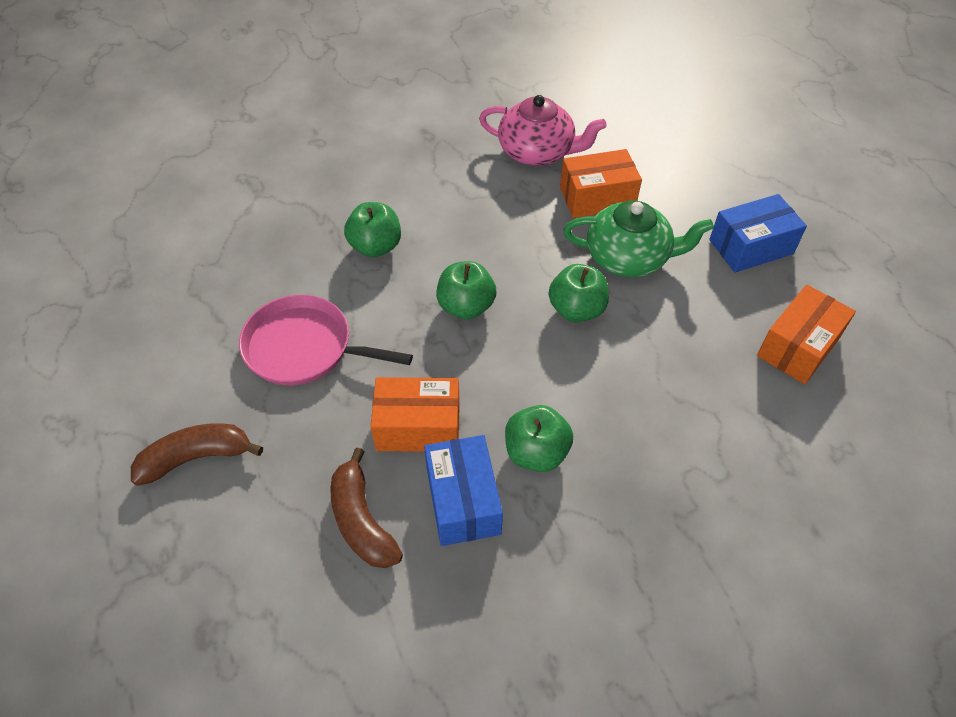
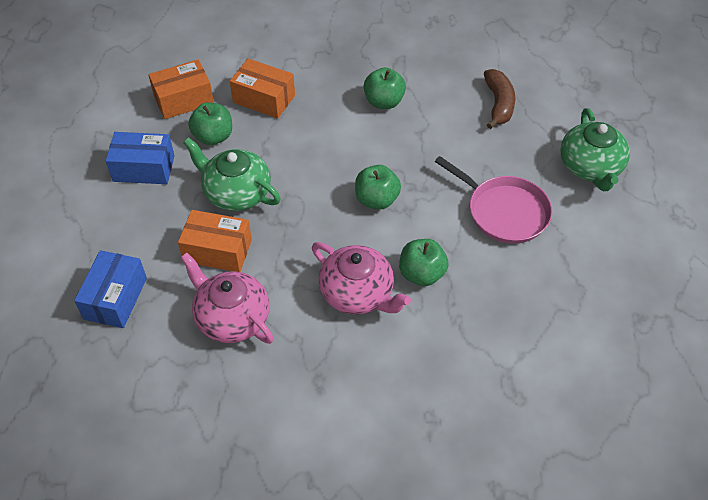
camera: 155 degrees left, 0 degrees up
(196, 457) = (590, 167): brown banana -> green teapot
(418, 426) = (446, 138): orange box -> orange box (264, 99)
(432, 208) = (358, 293): none -> pink teapot
(463, 501) = (438, 94): blue box -> blue box (115, 298)
(576, 310) = (302, 170): green apple -> green apple (213, 136)

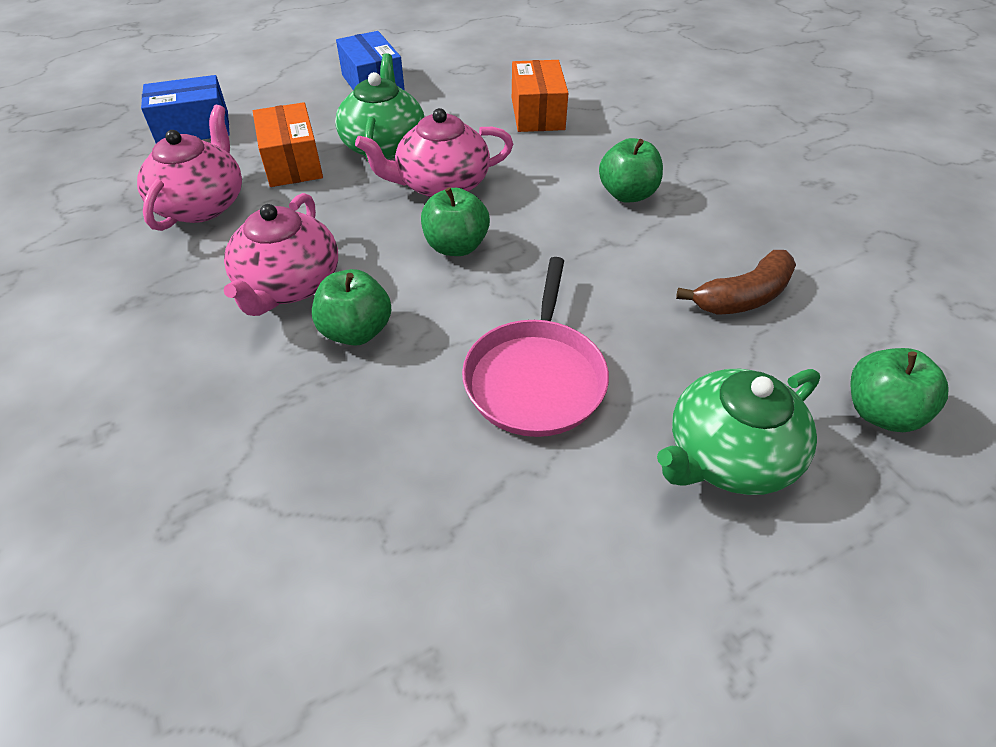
camera: 60 degrees right, 5 degrees down
(183, 100) = (485, 71): orange box -> none
(213, 136) = (451, 104): green apple -> green apple (880, 412)
(308, 181) = (441, 185): none -> pink teapot

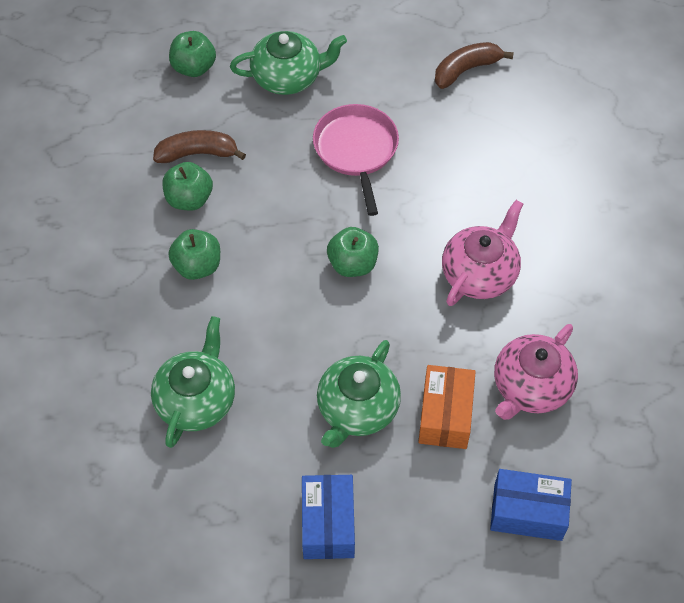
camera: 155 degrees left, 10 degrees up
(356, 331) = (446, 219): green apple -> green apple (189, 199)
(418, 613) = (466, 70): none -> brown banana
(441, 185) = (332, 334): pink teapot -> none
(535, 378) = (356, 150): pink pan -> pink pan turned 45 degrees counterclockwise
(537, 113) = (196, 400): orange box -> green teapot

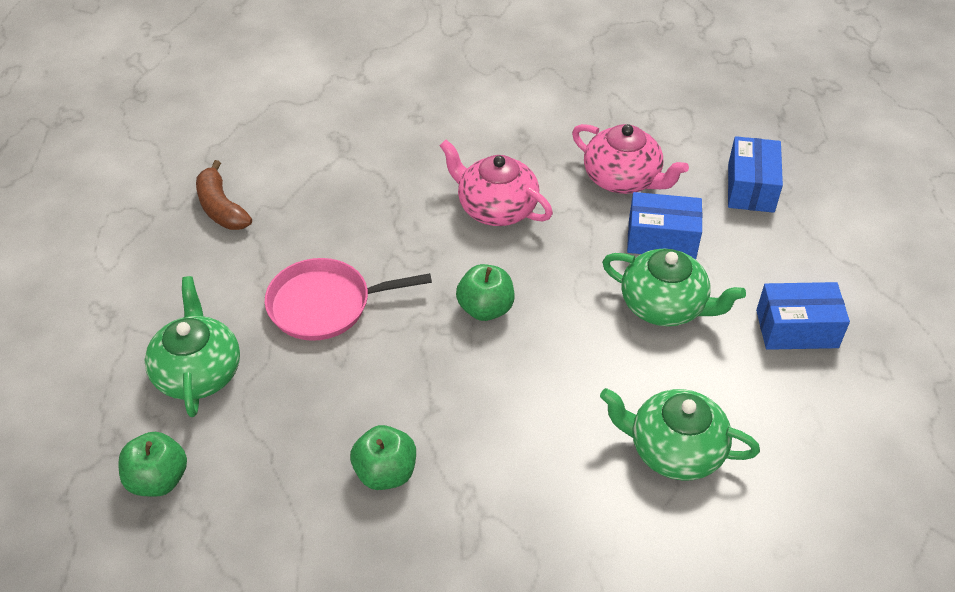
camera: 90 degrees left, 10 degrees down
(197, 153) = (311, 467): brown banana -> none
(197, 266) = (489, 458): green apple -> none
(445, 415) = (661, 239): orange box -> blue box

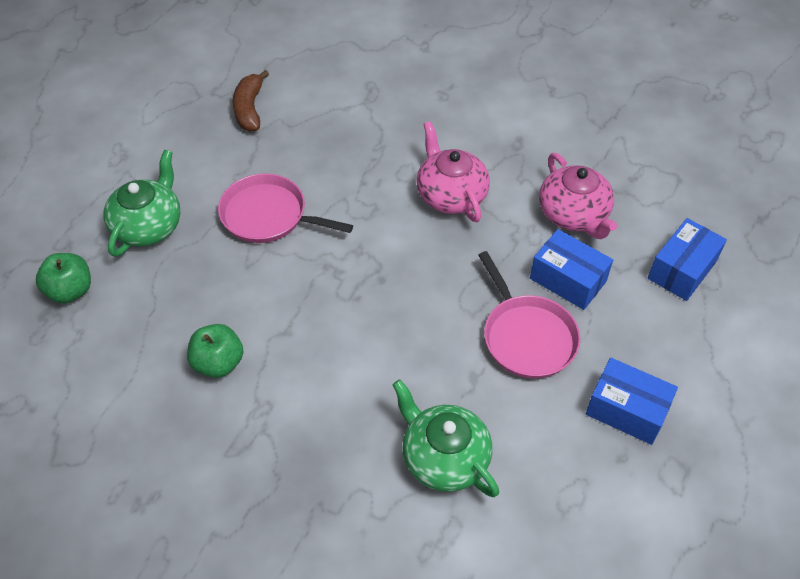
camera: 30 degrees right, 5 degrees up
(485, 309) = (382, 272): green apple -> none
(664, 306) = (527, 337): green teapot -> pink pan

